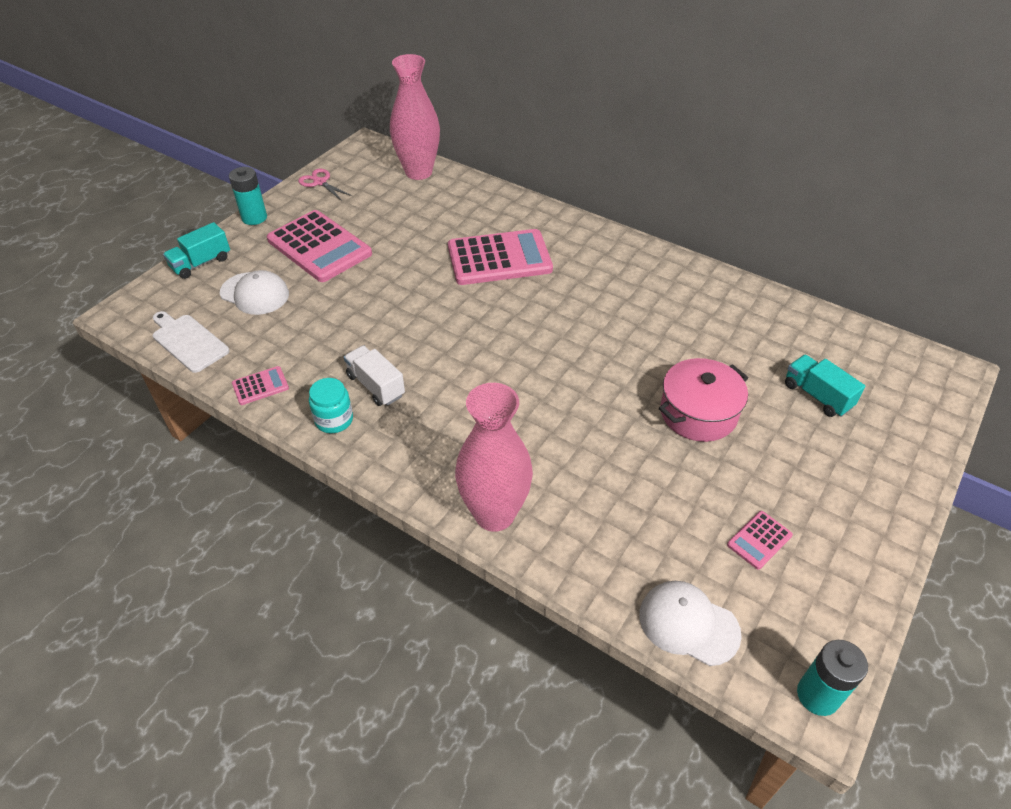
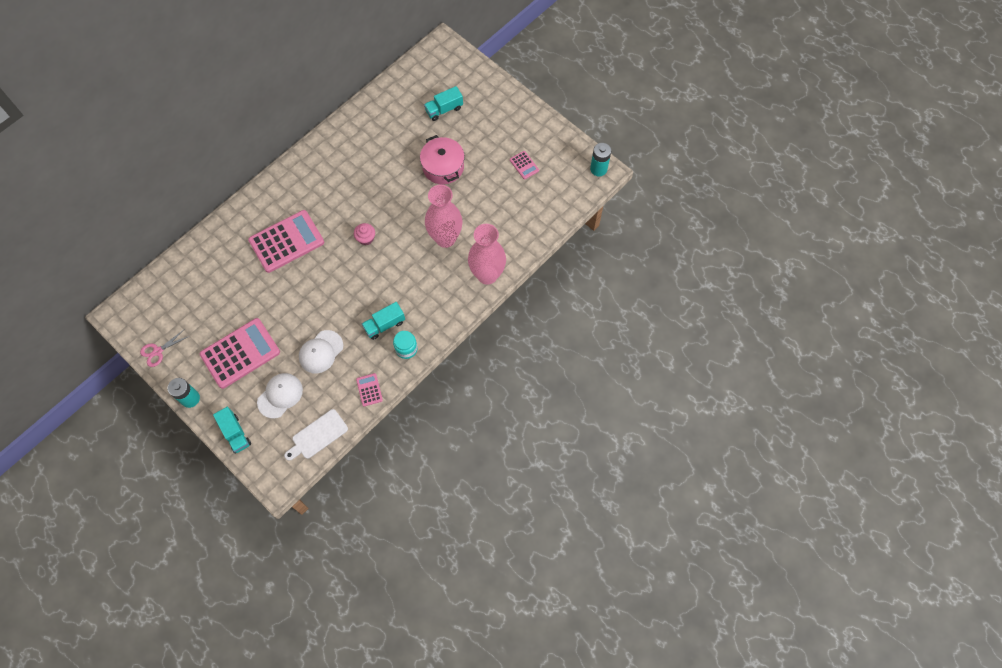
camera: 80 degrees left, 20 degrees up
(376, 385) = (384, 325): white truck -> turquoise truck
(418, 172) = (167, 280): pink vase -> pink vase (445, 238)
(499, 258) = (286, 241): pink calculator -> pink calculator turned 60 degrees clockwise
(527, 338) = (366, 238): none -> pink cupcake
(688, 624) = (560, 206): white cap -> white cap (321, 352)

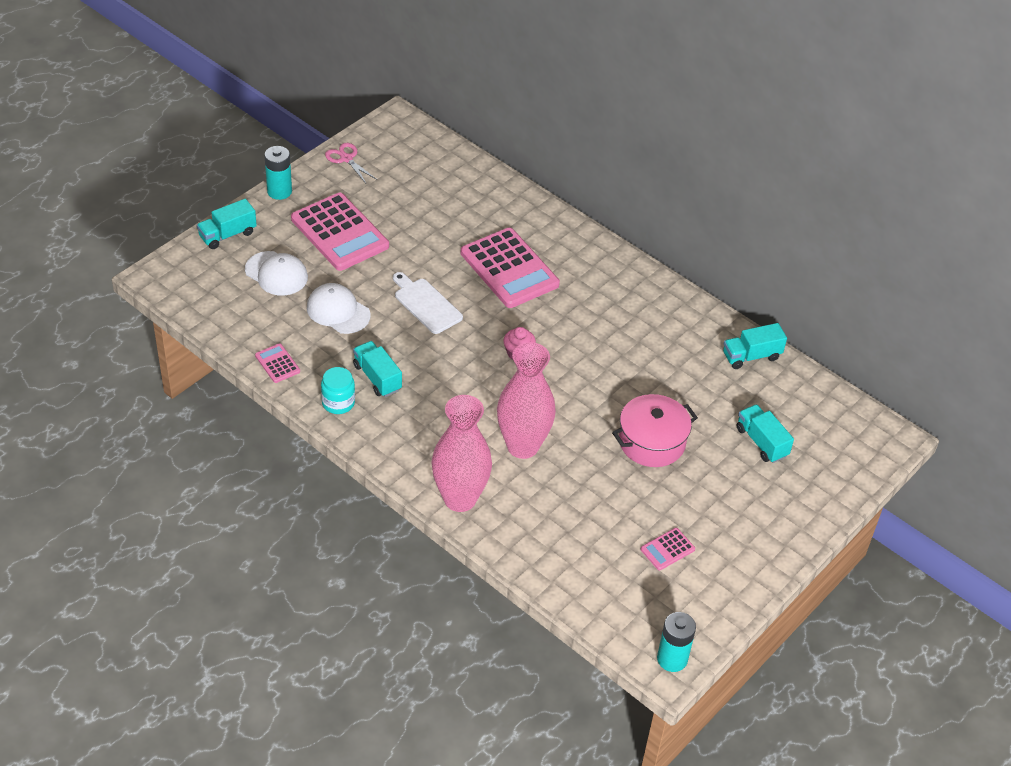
camera: 85 degrees right, 20 degrees down
(317, 435) = (215, 313): white cutting board -> white cutting board (426, 304)
(369, 390) = (277, 363): pink calculator -> pink calculator turned 105 degrees counterclockwise
(374, 107) = (751, 356): none -> turquoise truck

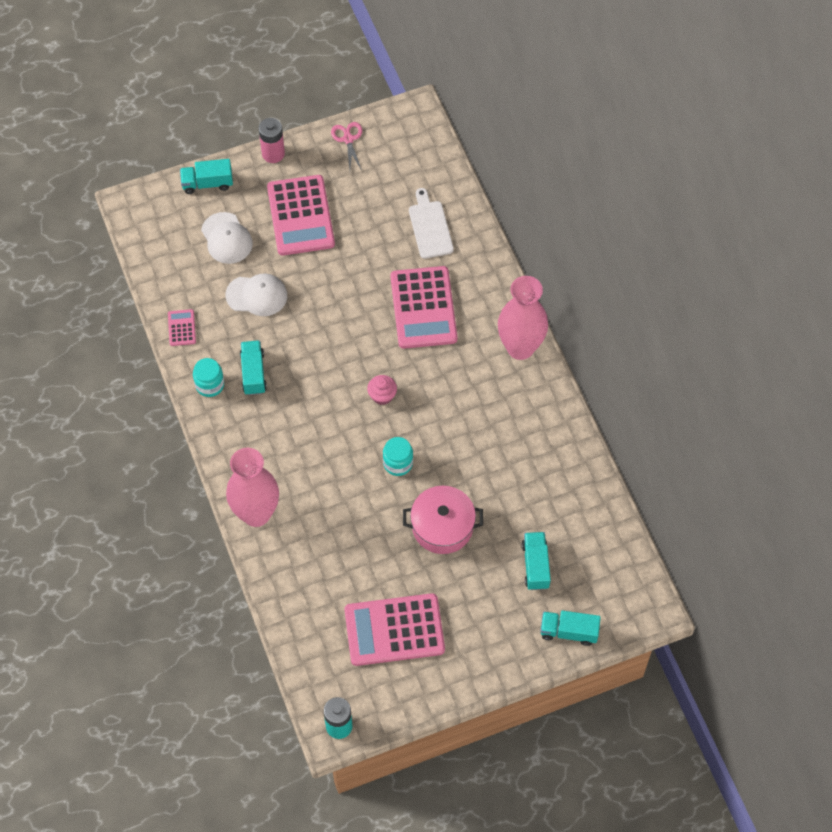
camera: 30 degrees right, 15 degrees up
(279, 191) = (273, 154): turquoise battery -> pink battery
(338, 311) = (257, 295): white cap -> white cap turned 120 degrees clockwise
(426, 304) = (333, 317): white cutting board -> white cutting board (430, 227)
(522, 446) = (334, 486): pink vase -> pink vase (520, 347)
(572, 404) = (398, 463): none -> turquoise jar
(667, 549) = (394, 630): pink calculator -> pink calculator, size x2.26
(751, 356) = (581, 479): turquoise truck -> turquoise truck (569, 632)

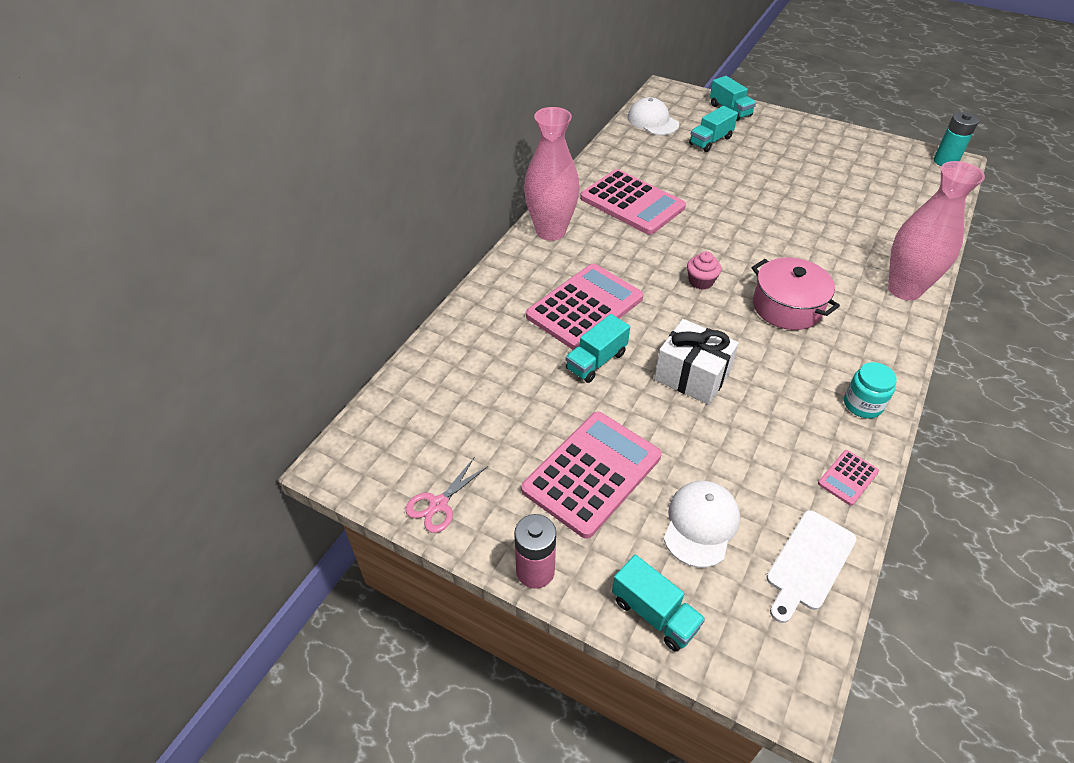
camera: 130 degrees left, 15 degrees down
(253, 373) = (805, 380): turquoise truck -> turquoise truck (596, 361)
(257, 295) = (729, 439): white cap -> white cap (652, 121)
(314, 317) = (692, 376): none -> white gift
(394, 630) = (852, 173): pink calculator -> pink calculator (632, 203)
(398, 463) = (741, 239): turquoise jar -> none
(430, 227) = (489, 356): white cutting board -> white cutting board (809, 563)
(442, 527) = (751, 191): pink pot -> pink pot (787, 307)

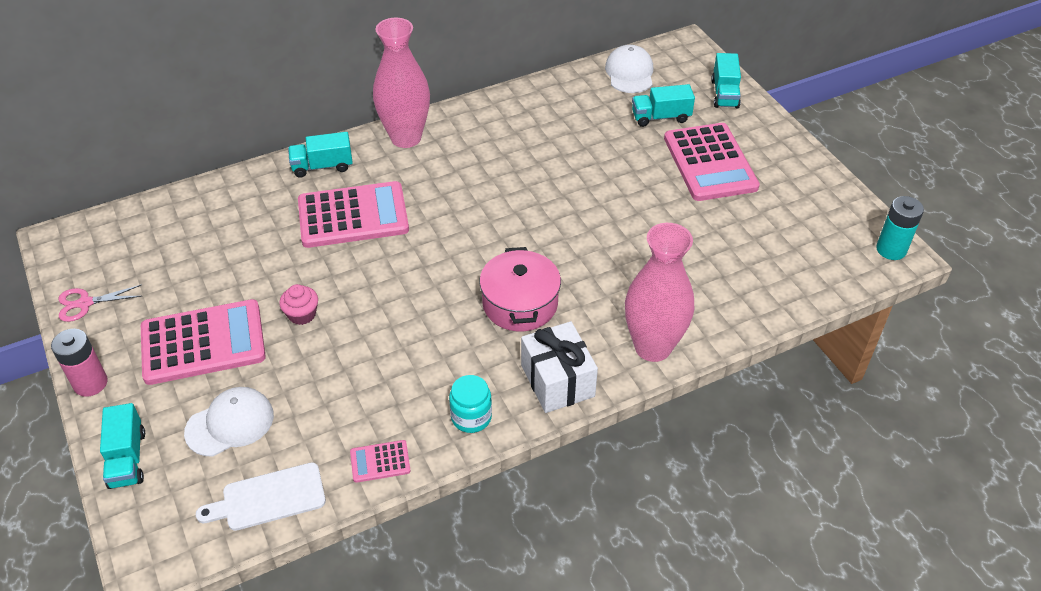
camera: 35 degrees right, 0 degrees up
(596, 361) = (308, 263): turquoise truck -> turquoise truck (322, 166)
(632, 203) = (507, 144): pink calculator -> pink calculator (710, 163)
(692, 376) = (364, 315): white gift -> white gift (557, 381)
(701, 281) = (474, 243): pink cupcake -> pink cupcake (302, 314)

